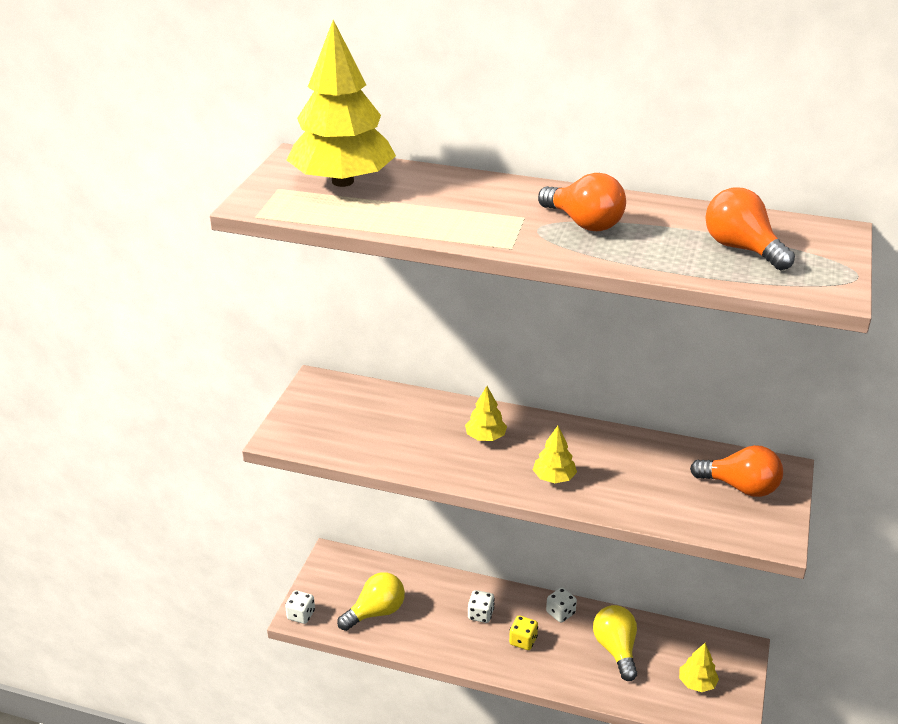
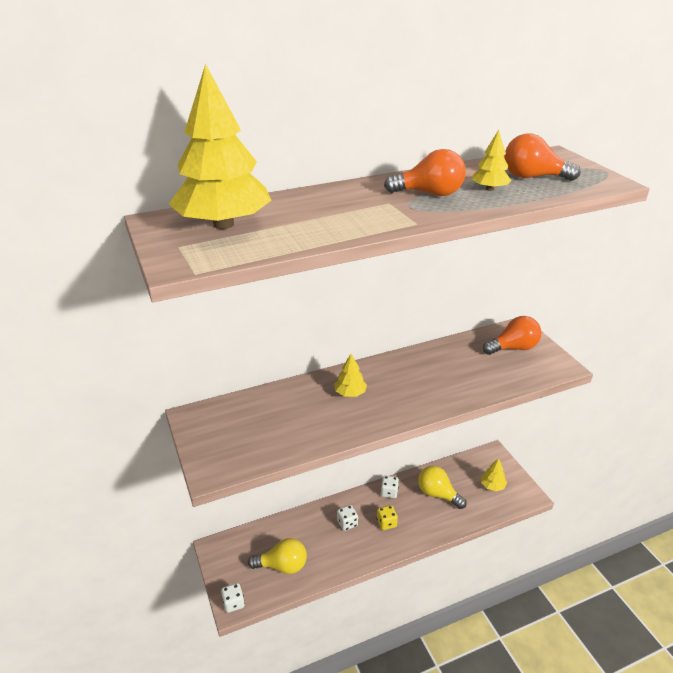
camera: 40 degrees left, 0 degrees up
(376, 612) = (282, 566): yellow light bulb -> yellow light bulb turned 75 degrees clockwise
(554, 477) = (419, 396): yellow tree -> yellow tree (489, 189)

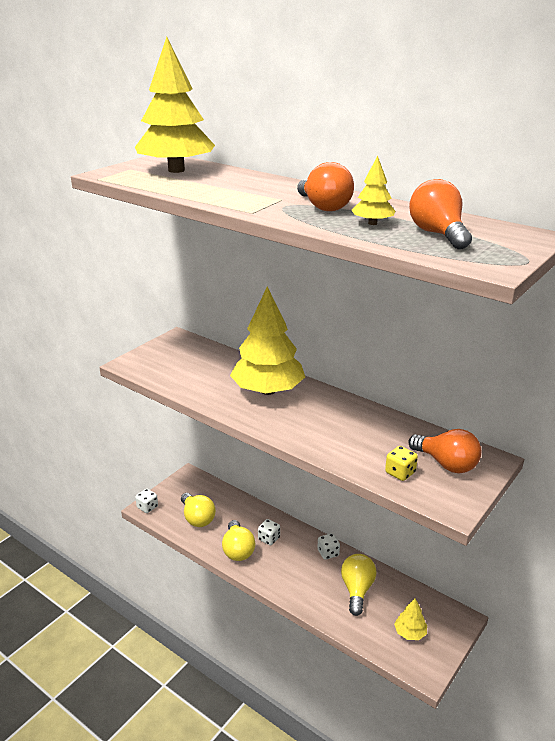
camera: 60 degrees right, 5 degrees down
(346, 552) = (238, 550): none -> yellow light bulb
(350, 393) = (268, 390): yellow tree -> yellow tree, size x2.28
(386, 523) = (290, 565): yellow dice -> yellow dice (400, 473)

